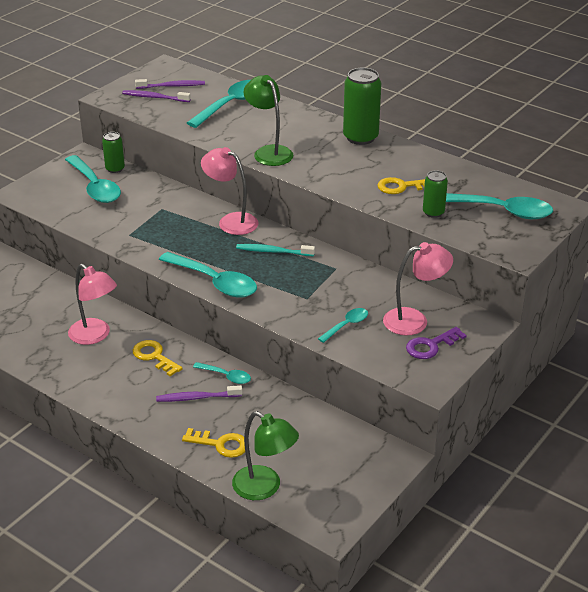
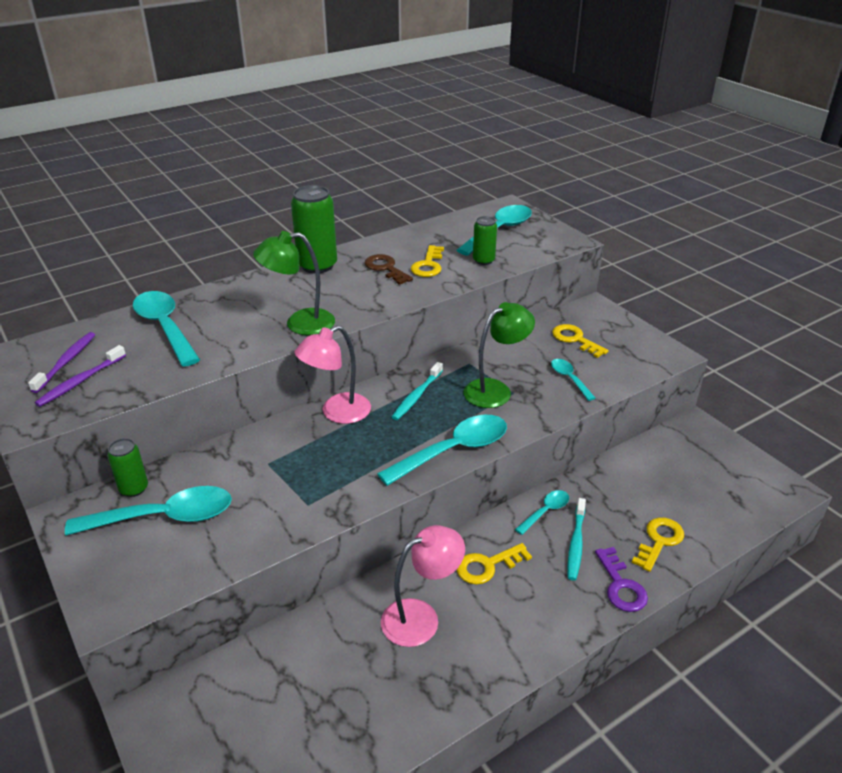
camera: 70 degrees left, 0 degrees up
(197, 398) = (576, 543): purple toothbrush -> turquoise toothbrush
(264, 488) = (731, 522): green lamp -> green lamp (495, 390)
(380, 168) = (385, 268): none -> brown key
(414, 320) = (575, 339): pink lamp -> yellow key
(431, 346) = (616, 340): purple key -> purple key (621, 585)

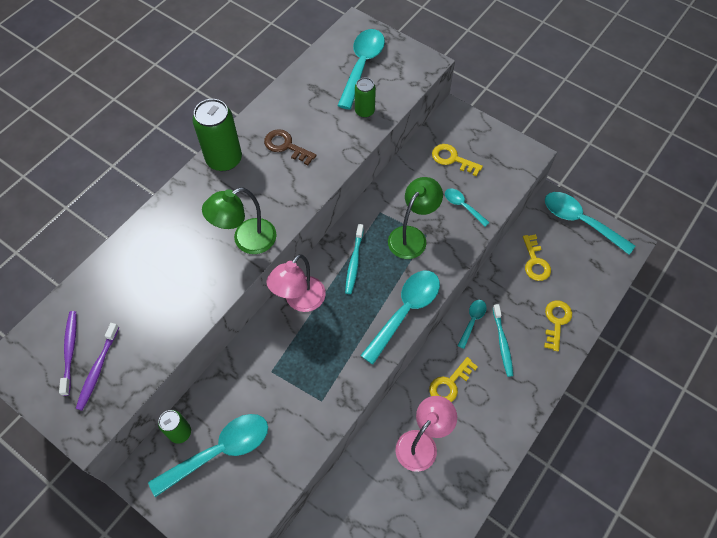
camera: 20 degrees left, 25 degrees up
(165, 327) = (132, 281): turquoise spoon -> turquoise spoon (580, 221)
(428, 265) = (320, 131): yellow key -> yellow key (535, 262)
(621, 585) = (543, 369): purple key -> none

